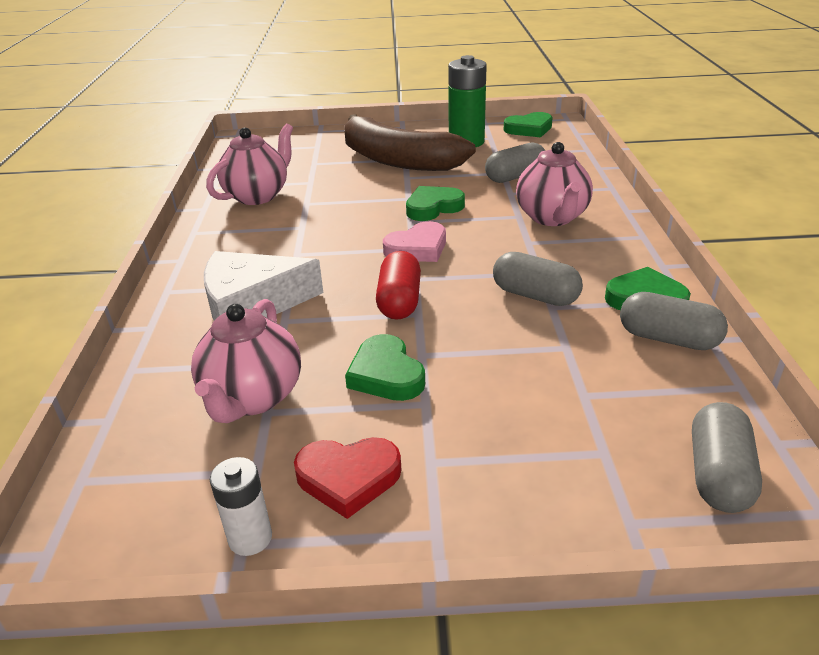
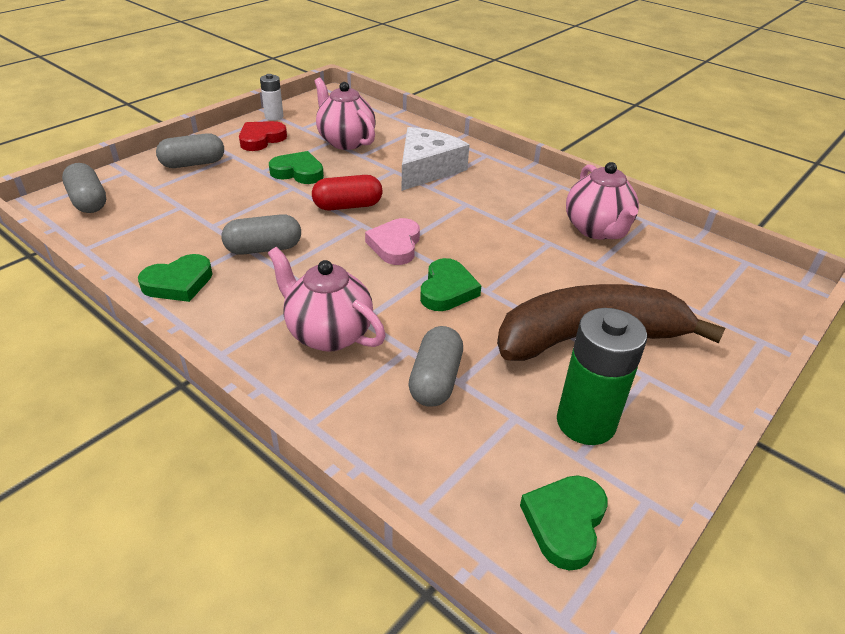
camera: 130 degrees right, 5 degrees up
(399, 301) = (347, 206): red capsule -> red capsule turned 60 degrees counterclockwise
(668, 339) = (145, 258): grey capsule -> grey capsule (193, 164)

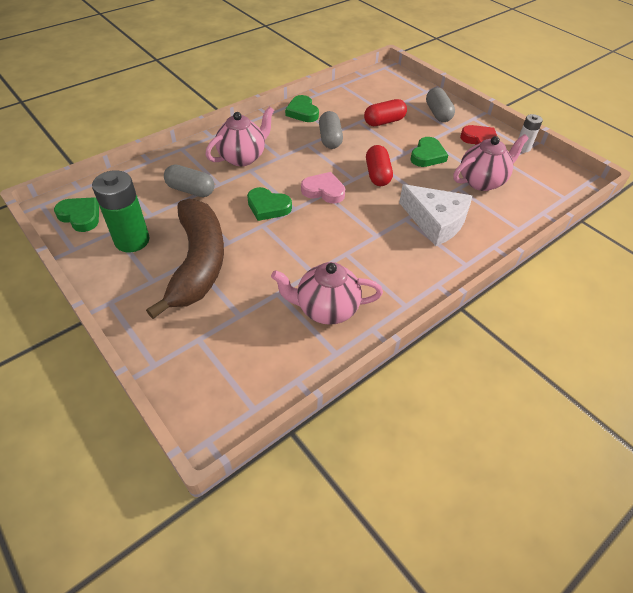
camera: 100 degrees right, 10 degrees up
(88, 201) = (390, 82): grey capsule -> none
(213, 204) = (384, 122): none -> red capsule

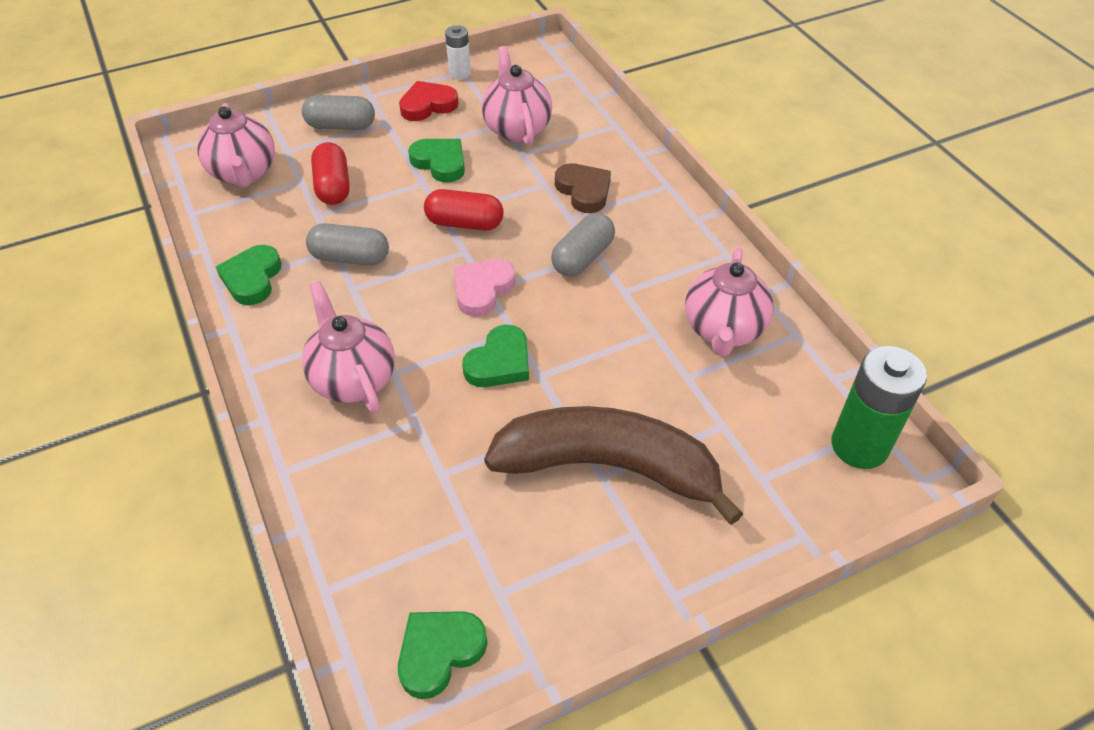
camera: 75 degrees left, 0 degrees up
(132, 240) = (532, 561): green battery -> green battery (859, 446)
(191, 190) = (420, 464): grey capsule -> grey capsule (582, 257)
(302, 112) = (252, 278): green heart -> green heart turned 105 degrees clockwise
(378, 92) = (244, 173): none -> pink teapot
(436, 221) = (584, 191): white cheese -> brown heart

